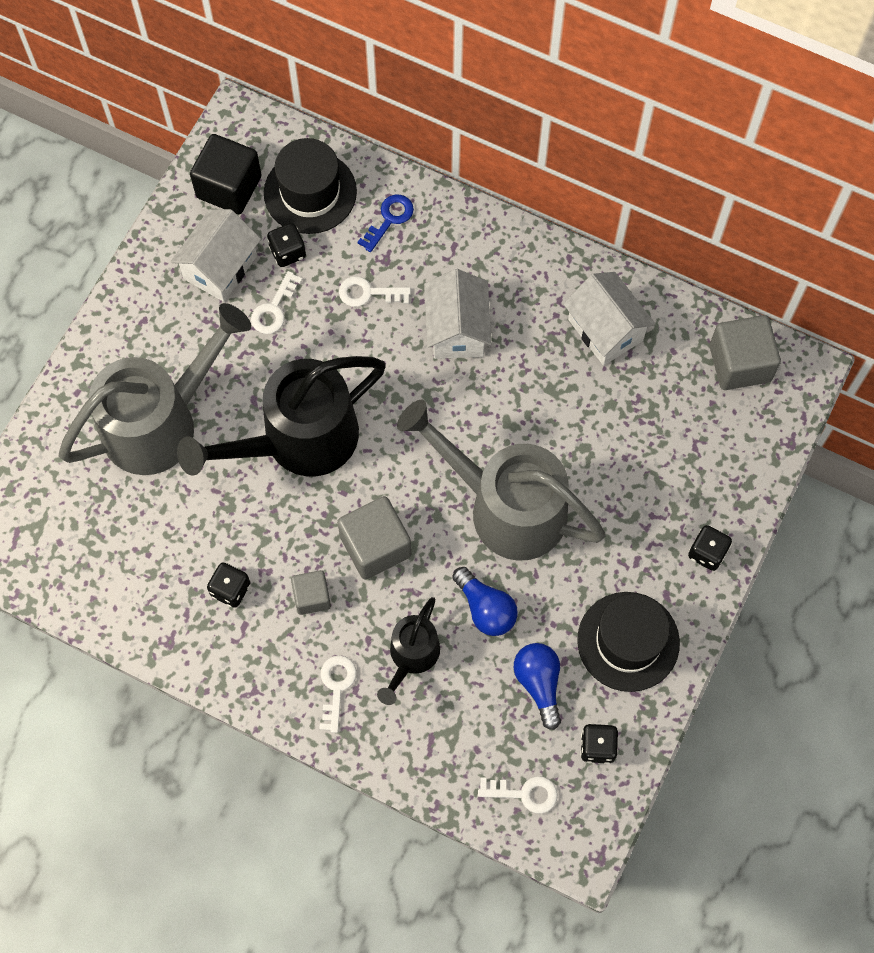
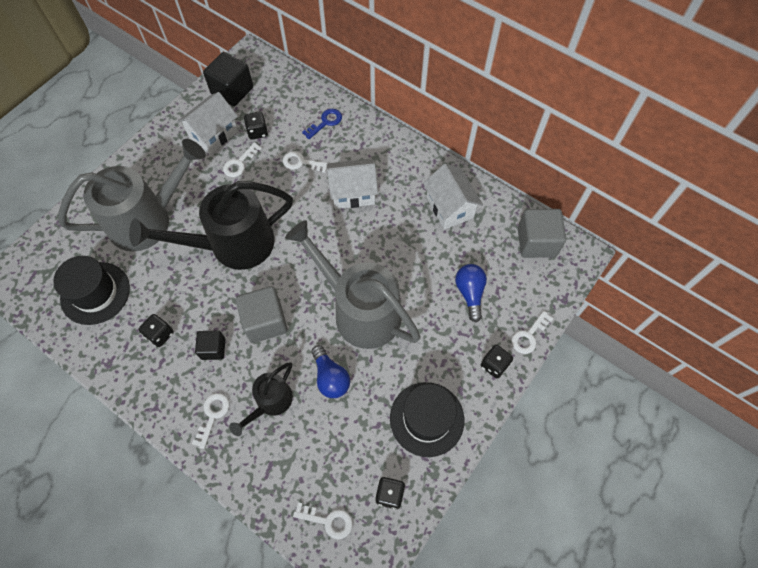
camera: 10 degrees right, 5 degrees down
(310, 192) = (280, 100): black hat -> black hat (95, 293)
(312, 597) = (213, 349): grey cube -> black cube
(457, 330) = (353, 193): white house -> white house turned 75 degrees clockwise
(539, 683) = (356, 438): blue light bulb -> blue light bulb (470, 293)
(748, 503) = (529, 335): none -> white key

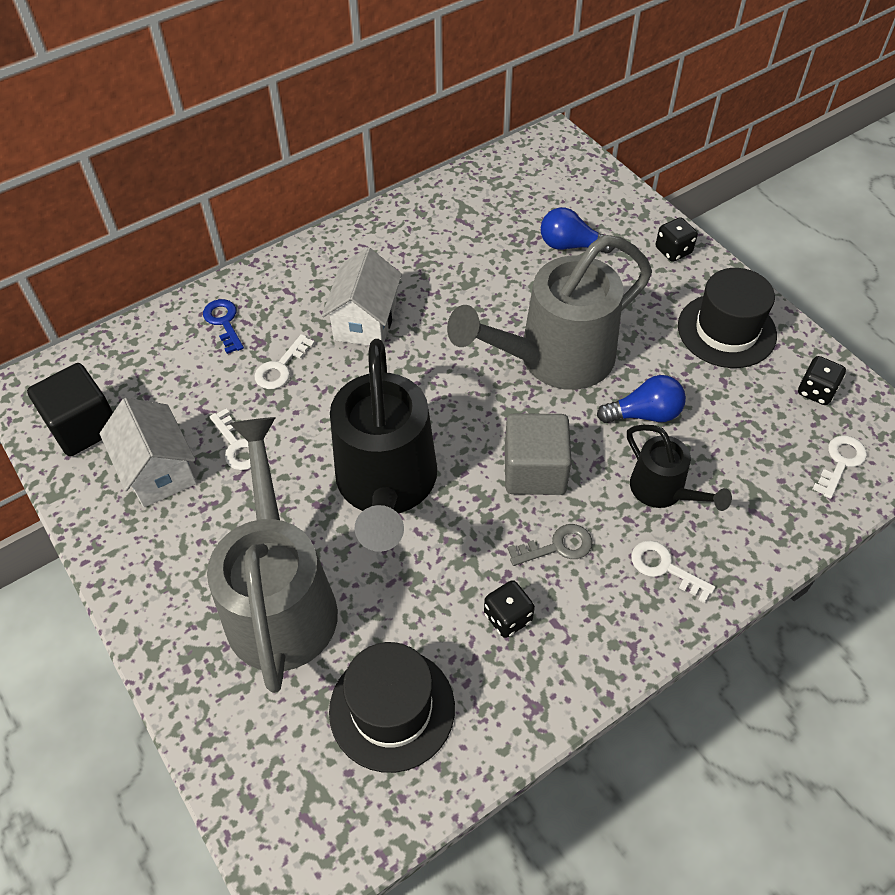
camera: 70 degrees left, 10 degrees down
(213, 349) = (557, 547): black cube -> grey key
(257, 132) = (190, 410): black dice -> none
(449, 207) = (438, 230): white house -> none
(529, 335) = (644, 211): white key -> none
(536, 242) = (524, 169): grey cube -> none

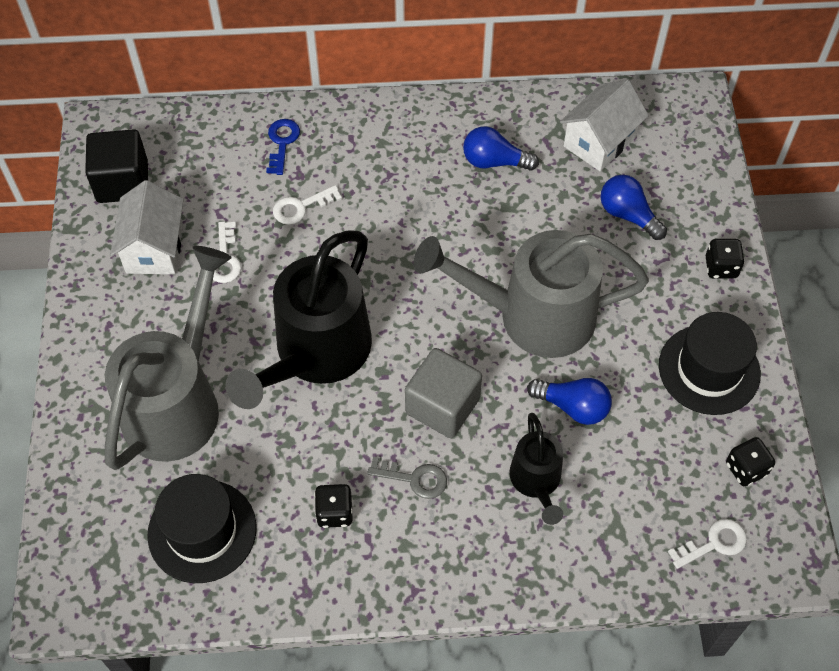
camera: 30 degrees right, 5 degrees up
(365, 321) = (397, 199): white house -> white house (599, 142)
(429, 254) = (494, 161): none -> blue light bulb
(665, 568) = (488, 545): white key -> none

